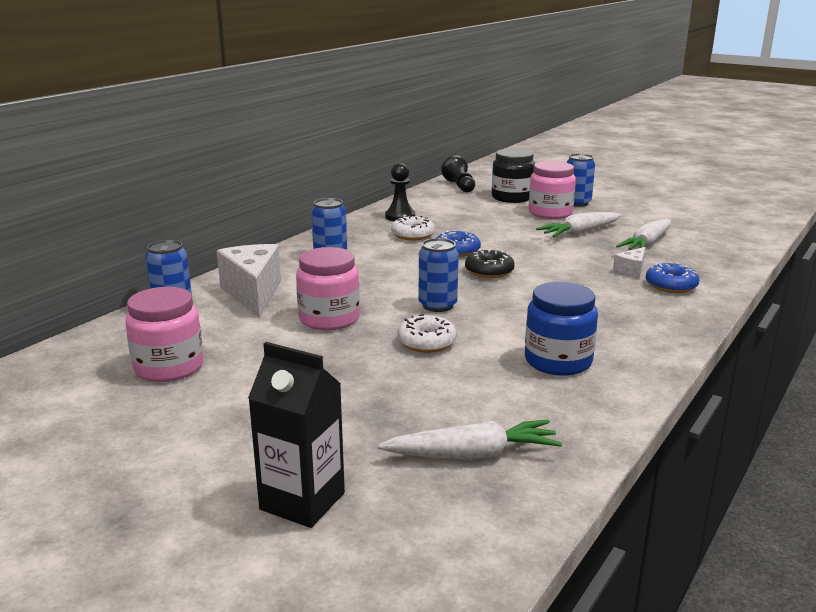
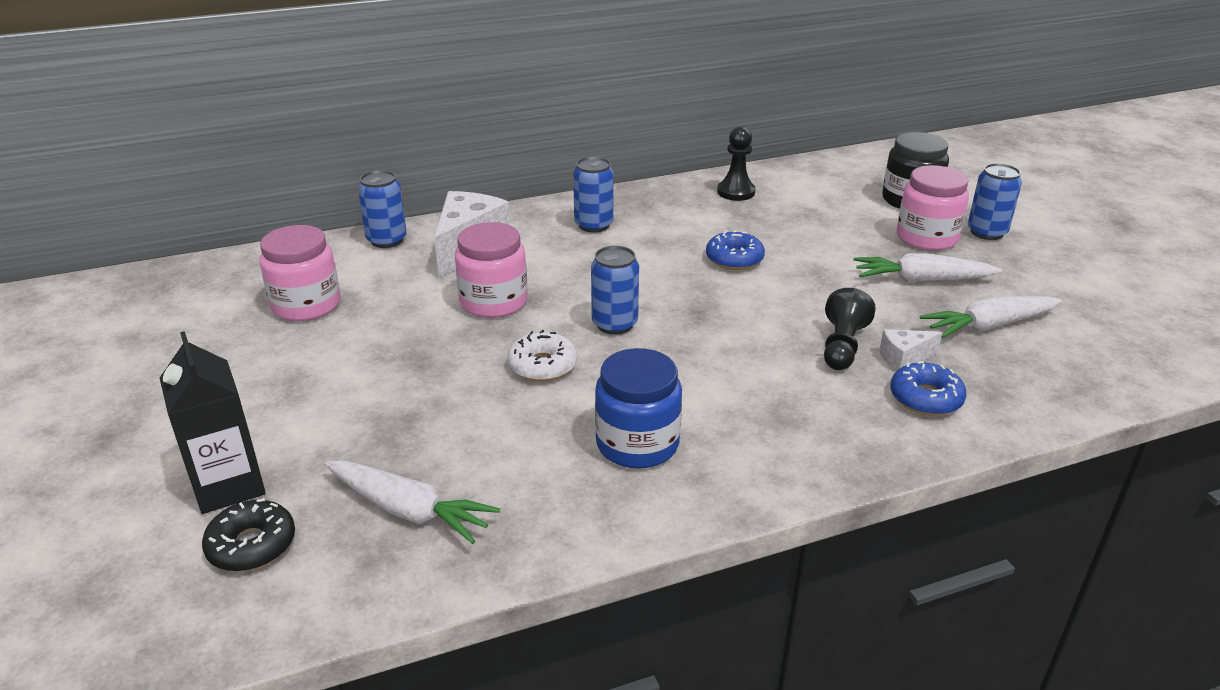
camera: 35 degrees right, 10 degrees up
(413, 235) = (715, 222): white donut -> none
(459, 186) = (868, 165): black pawn -> black pawn (842, 346)
(489, 271) = (730, 299): black donut -> black donut (252, 545)

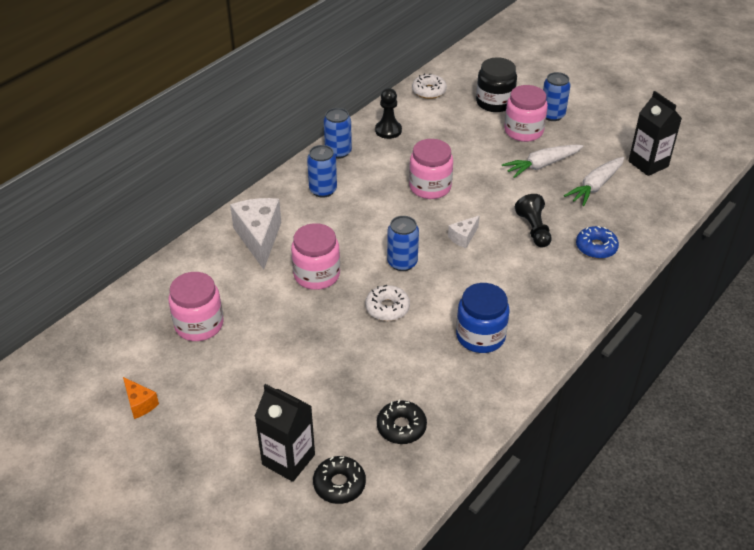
camera: 30 degrees left, 10 degrees up
(152, 357) = (140, 404): none -> orange cheese
(387, 240) = (198, 253): blue can -> blue can (338, 152)
(409, 510) = (401, 427): white carrot -> black donut
(734, 259) = (430, 187): blue donut -> pink jar
(828, 169) = (429, 91): none -> white donut
(904, 359) = (569, 226): white cheese -> white cheese (463, 237)
(1104, 325) = (648, 164): none -> black carton

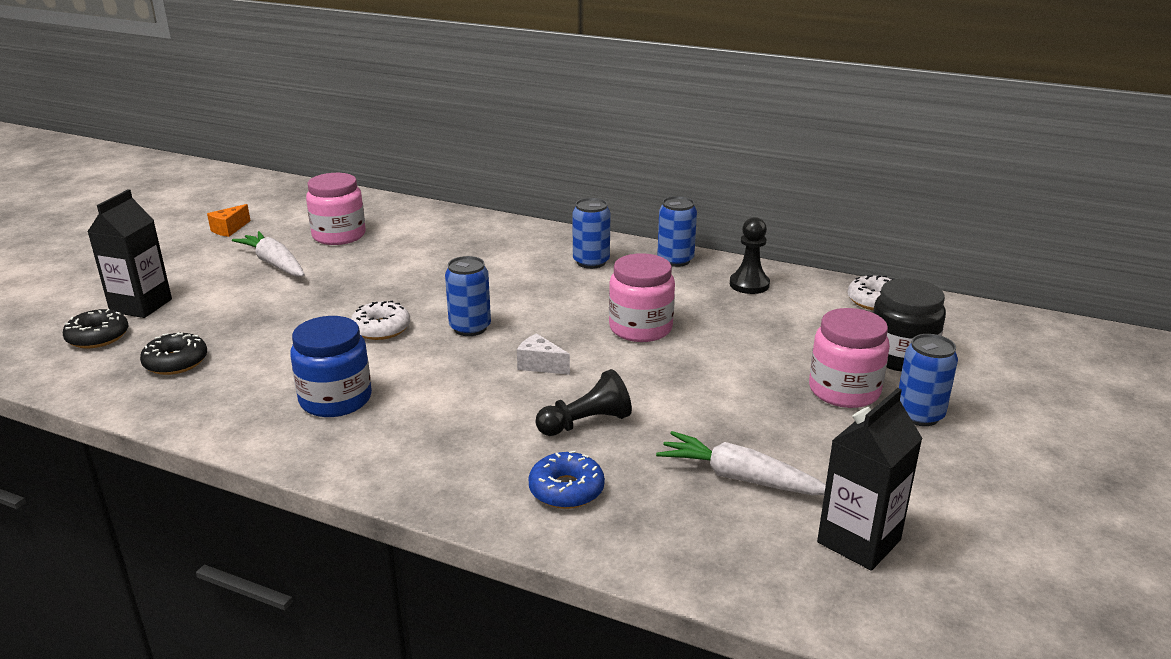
camera: 75 degrees right, 15 degrees down
(259, 238) = (484, 242): white cheese -> none
(316, 275) = (431, 280): pink jar -> none
(541, 165) = (761, 416): white carrot -> white carrot (274, 264)

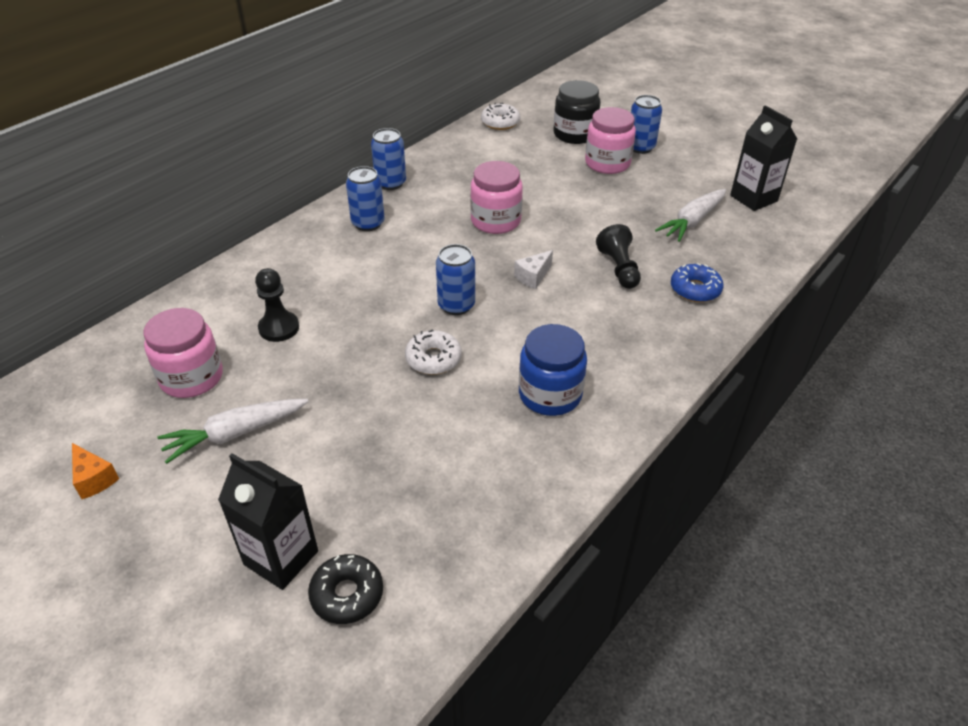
camera: 75 degrees left, 15 degrees up
(176, 362) = (439, 513): black donut -> none
(749, 284) = (451, 161): black pawn -> black pawn (279, 328)

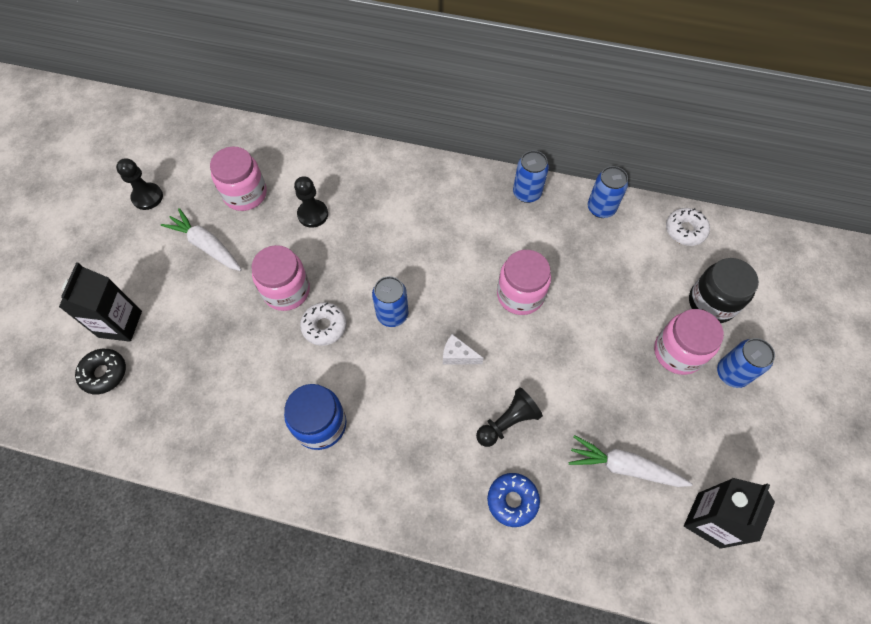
camera: 65 degrees right, 20 degrees up
(94, 479) = (147, 197): orange cheese -> black pawn
(363, 377) = (286, 290): none -> pink jar
(368, 223) = (462, 205): blue can -> blue can (601, 208)

